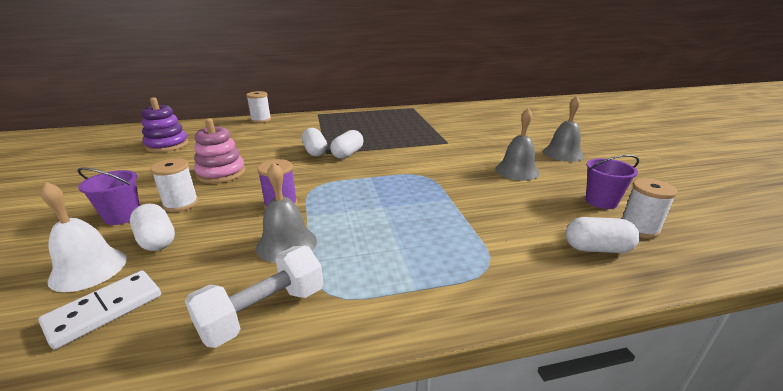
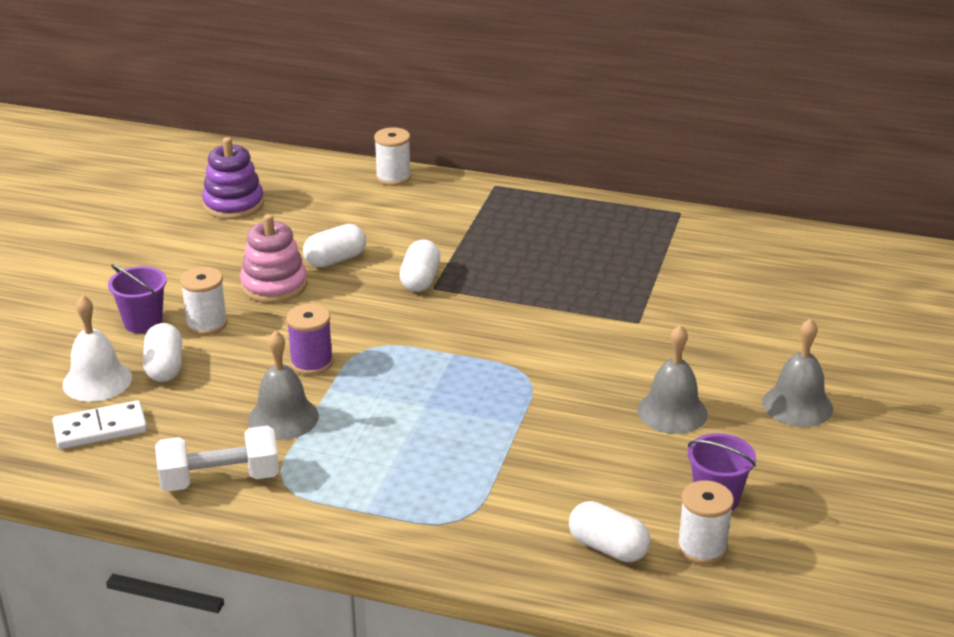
camera: 30 degrees right, 5 degrees up
(347, 154) = (461, 299): white capsule -> white capsule (335, 259)

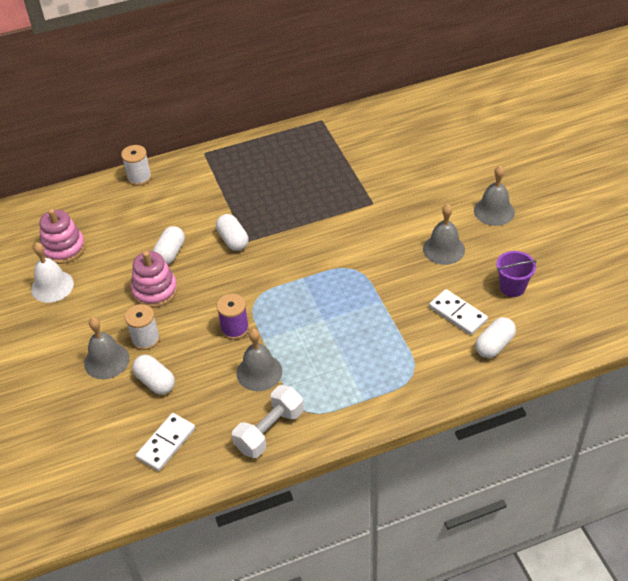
camera: 35 degrees left, 15 degrees up
(97, 381) = (126, 415): white bell -> white bell (52, 286)
(143, 322) = (106, 360): purple bucket -> grey bell
(233, 205) = (63, 248): purple stacking toy -> pink stacking toy
(601, 488) = (457, 314): none -> white domino
(608, 547) = (494, 345): white capsule -> white capsule turned 45 degrees counterclockwise
(702, 548) = (533, 318): white spool -> none

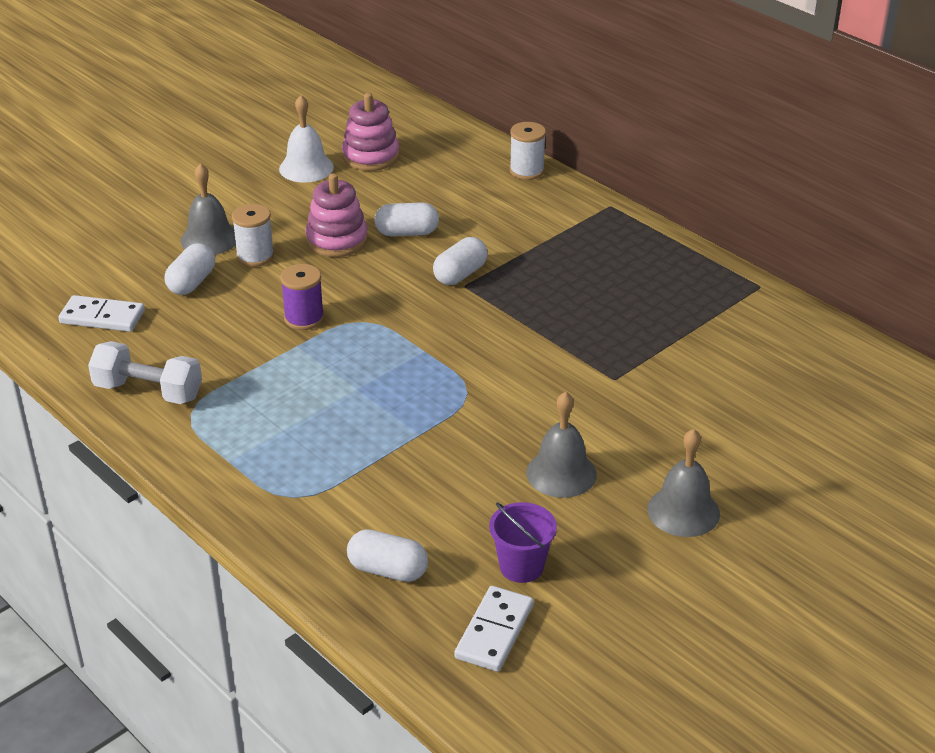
camera: 65 degrees right, 10 degrees down
(259, 372) = (240, 358): grey bell -> none
(457, 314) = (432, 517): white domino -> white domino (494, 631)

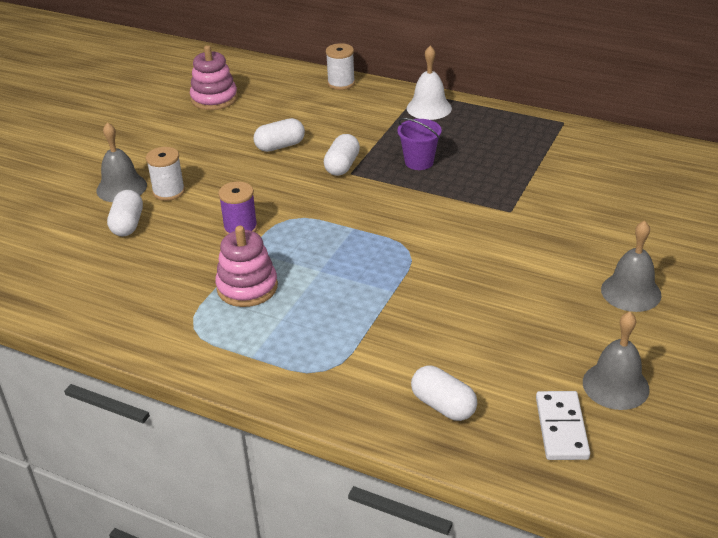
camera: 20 degrees left, 0 degrees up
(102, 317) = (65, 271): white domino -> none
(148, 391) = (144, 320): white dumbbell -> none
(306, 168) = (168, 118): white bell -> white bell (429, 108)
(337, 240) = (228, 164): pink stacking toy -> pink stacking toy (247, 287)
(388, 570) = (443, 405): white capsule -> white capsule turned 45 degrees clockwise
(521, 566) = (544, 370): purple bucket -> purple bucket (419, 162)
(561, 473) = (522, 290): grey bell -> grey bell (615, 385)

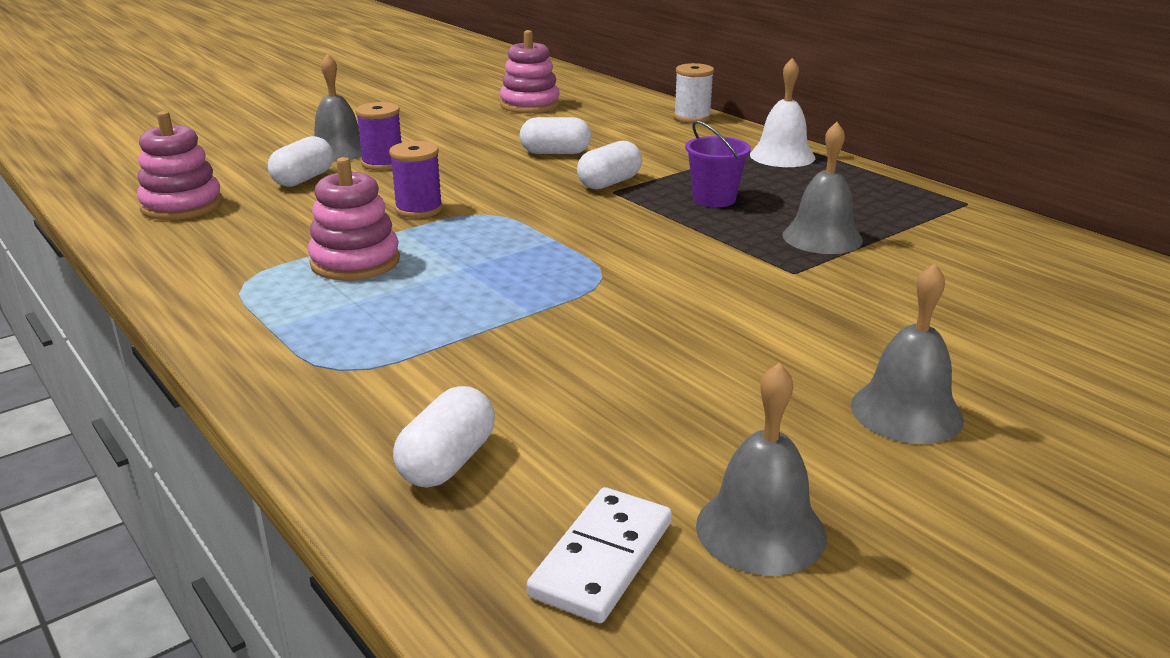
camera: 25 degrees right, 10 degrees down
(67, 277) = (182, 205): none -> pink stacking toy
(169, 192) = (383, 163): white spool -> purple spool
(443, 405) = (447, 462): white capsule -> white capsule turned 45 degrees clockwise
(505, 177) = (822, 237): none -> grey bell

